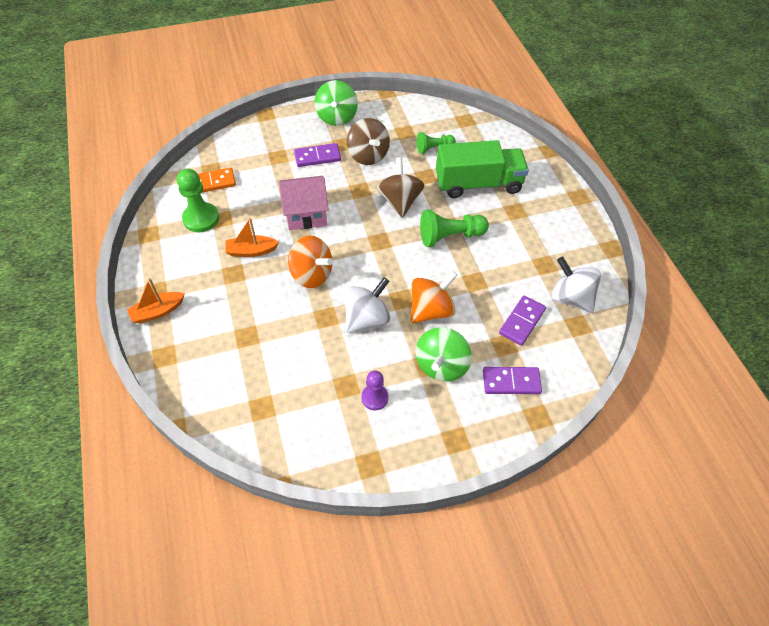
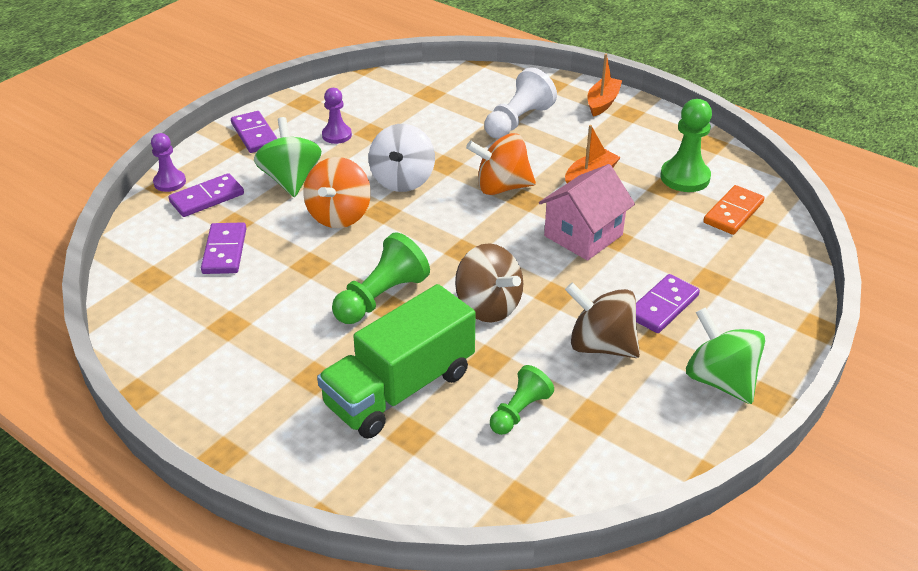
camera: 145 degrees right, 15 degrees down
(234, 330) = (518, 121): none -> white pawn
(437, 441) = (255, 134): none -> purple domino
(532, 418) = (170, 182): none -> purple pawn
(570, 298) = (173, 302): white spinning top -> none

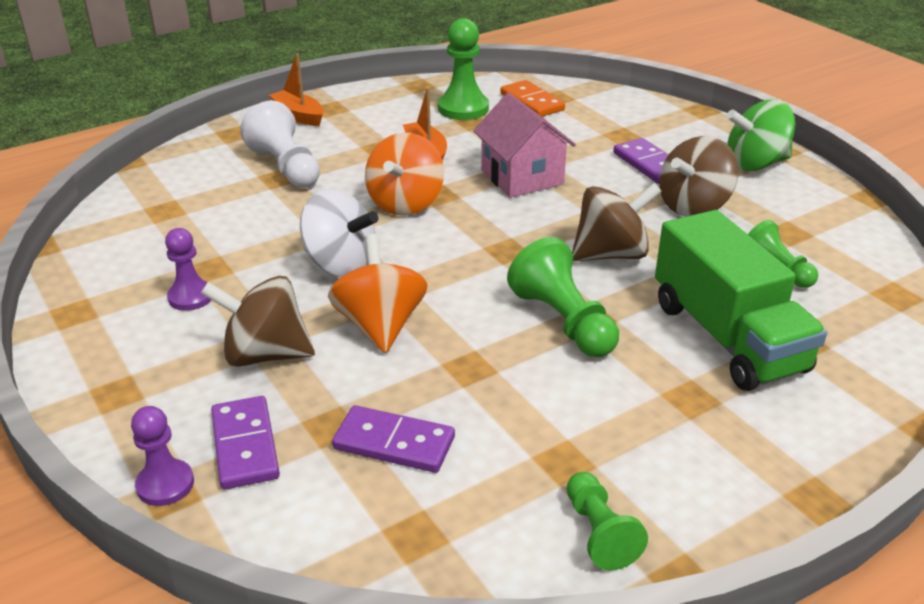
camera: 70 degrees left, 5 degrees down
(167, 351) = (599, 533): none -> green pawn
(255, 134) = (114, 372): purple domino -> none
(291, 180) = (265, 354): green spinning top -> brown spinning top
(339, 215) = (380, 325): orange spinning top -> orange spinning top turned 135 degrees counterclockwise

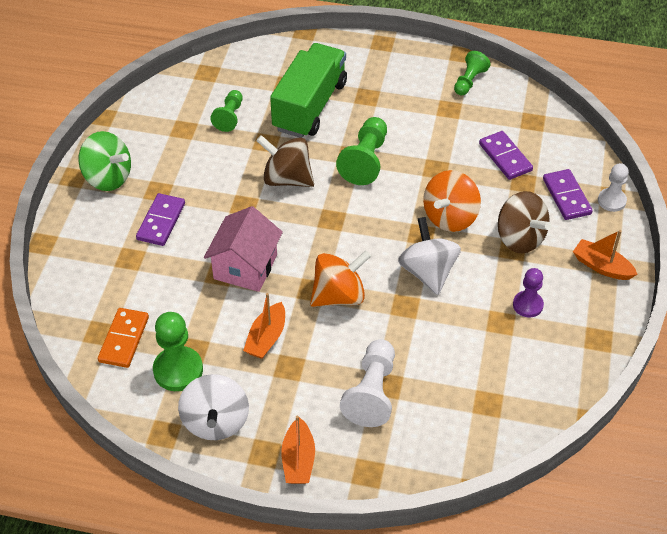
camera: 135 degrees left, 15 degrees up
(120, 386) = (601, 266): none -> orange boat
(165, 484) = (611, 201): purple pawn -> white pawn
(245, 445) = (566, 196): purple domino -> purple domino turned 45 degrees counterclockwise
(390, 103) = (215, 422): none -> white spinning top
(693, 206) = (195, 176): brown spinning top -> none

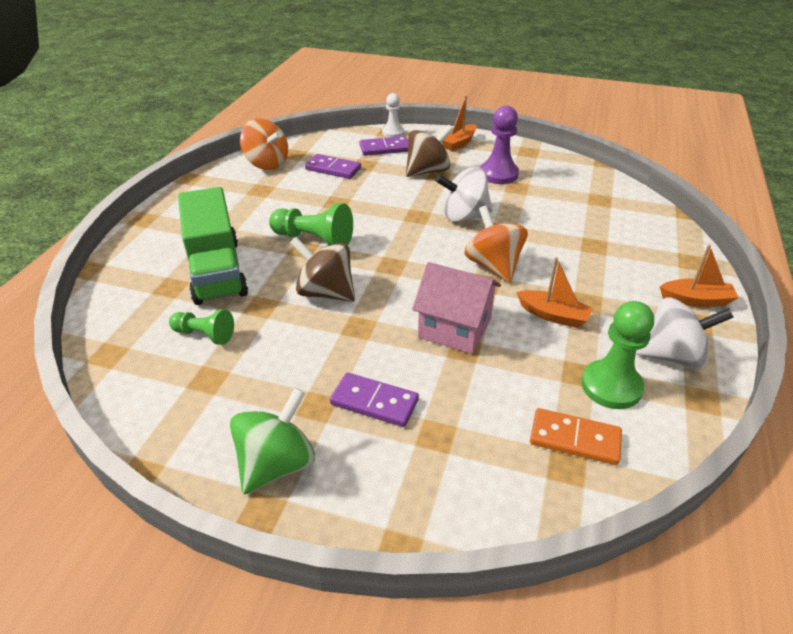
camera: 85 degrees left, 10 degrees down
(287, 179) = (325, 292): brown spinning top -> brown spinning top turned 90 degrees clockwise
(310, 106) = (216, 271): green truck -> green truck turned 135 degrees counterclockwise
(372, 393) = (605, 254): white pawn -> none
(450, 217) = (399, 200): orange spinning top -> orange spinning top (267, 164)
(469, 81) = (229, 177): green pawn -> none
(505, 157) = (333, 169): purple domino -> purple domino turned 45 degrees clockwise
(527, 305) = (498, 174): purple pawn -> purple pawn, size x1.57

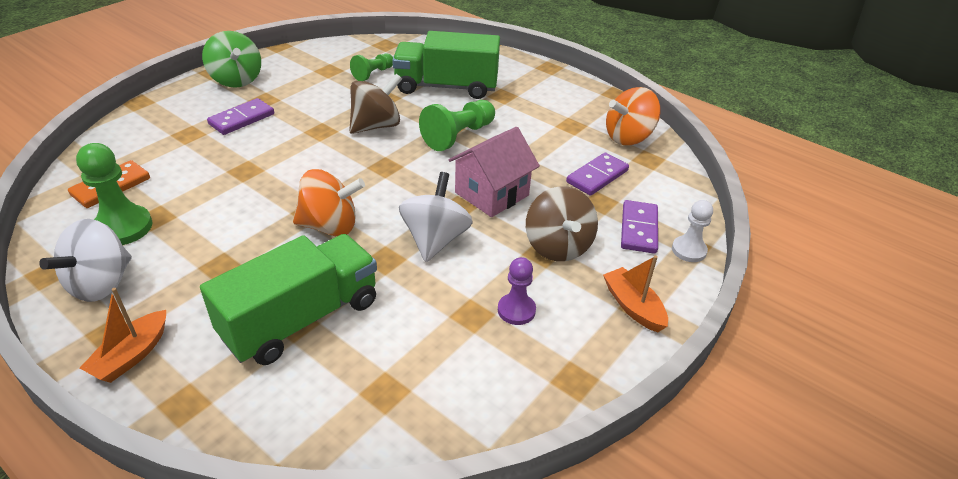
camera: 110 degrees right, 0 degrees up
(454, 328) = (272, 173): pink house -> pink house (492, 194)
(498, 174) = (516, 310): purple pawn -> purple pawn, size x0.64
(553, 315) = (227, 233): orange boat -> none
(588, 244) = (301, 319): none -> green truck

